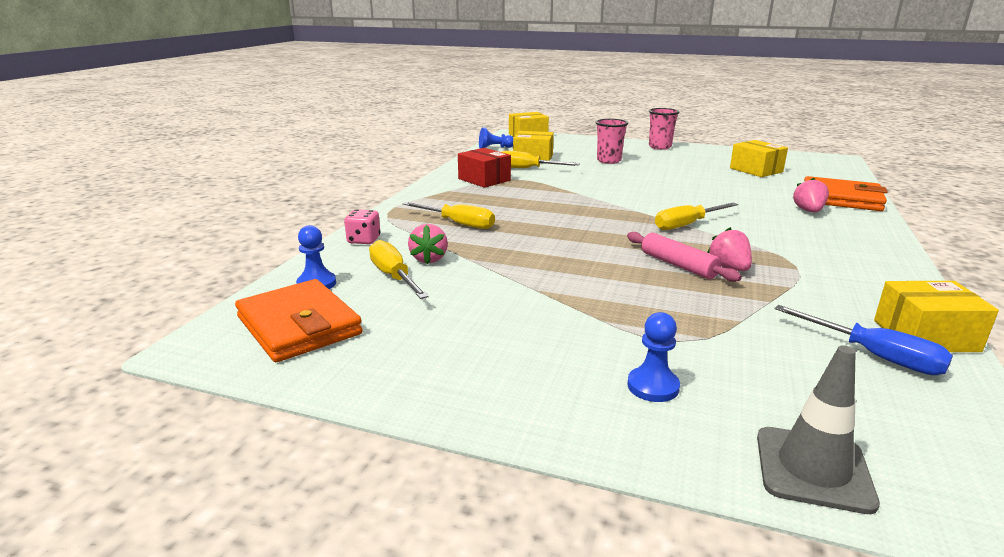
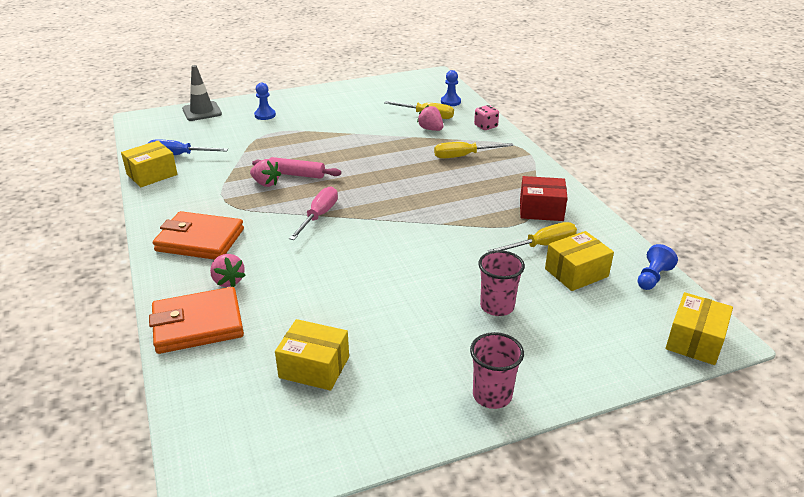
camera: 140 degrees right, 10 degrees up
(299, 326) = (418, 89): orange wallet -> orange wallet (200, 240)
(687, 225) = (318, 216): yellow screwdriver -> pink screwdriver

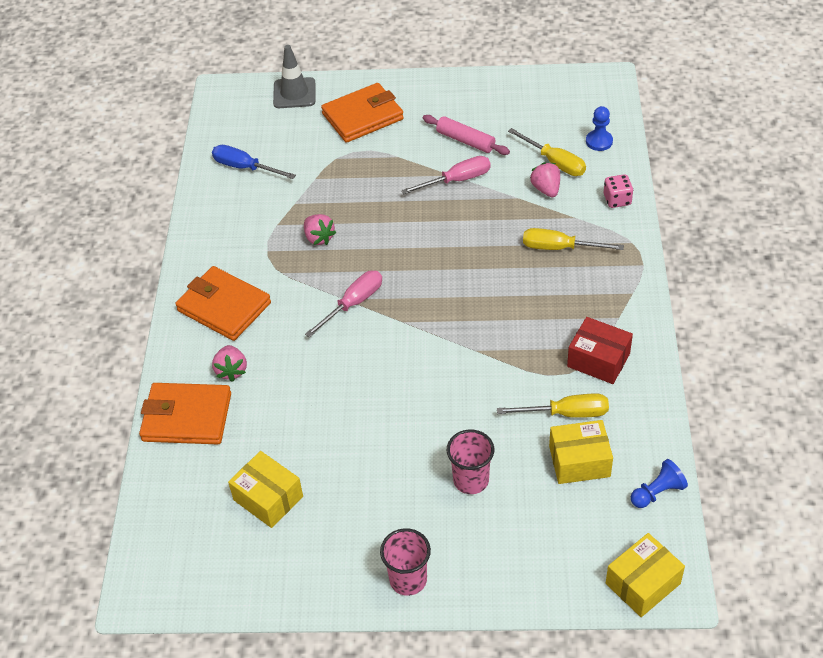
camera: 25 degrees right, 15 degrees up
(152, 174) = (208, 193): yellow box -> none
(265, 115) = (363, 116): blue pawn -> orange wallet
(297, 174) = (357, 231): pink rolling pin -> pink rolling pin (465, 141)
(360, 135) = (457, 180): none -> pink screwdriver

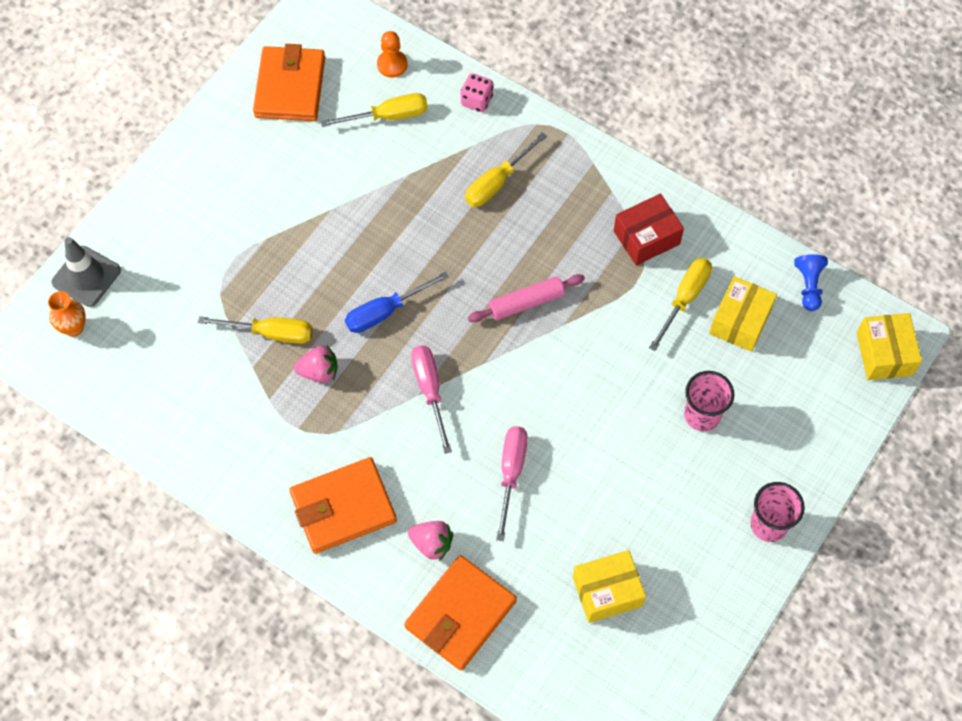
camera: 60 degrees left, 15 degrees up
(245, 167) = (160, 384): blue screwdriver -> blue screwdriver (385, 311)
(253, 108) = (74, 327): none -> orange vase
(328, 198) = (271, 333): none -> yellow screwdriver
(363, 116) = (180, 235): orange wallet -> orange wallet (290, 87)
(457, 180) = (342, 209): pink screwdriver -> pink screwdriver (511, 473)
(465, 141) = (295, 168): pink rolling pin -> pink rolling pin (526, 302)
(546, 189) = (416, 145): pink strawberry -> none
(599, 141) = (392, 64): blue pawn -> orange pawn

